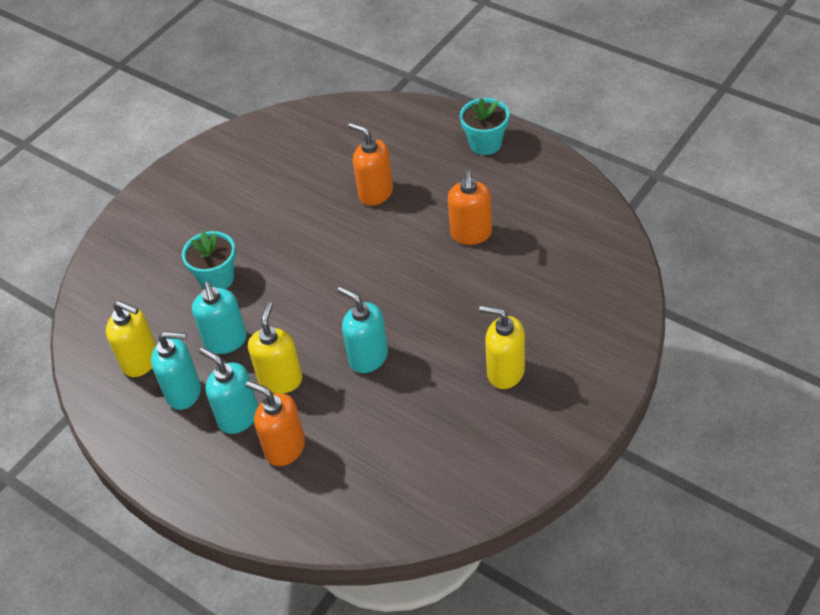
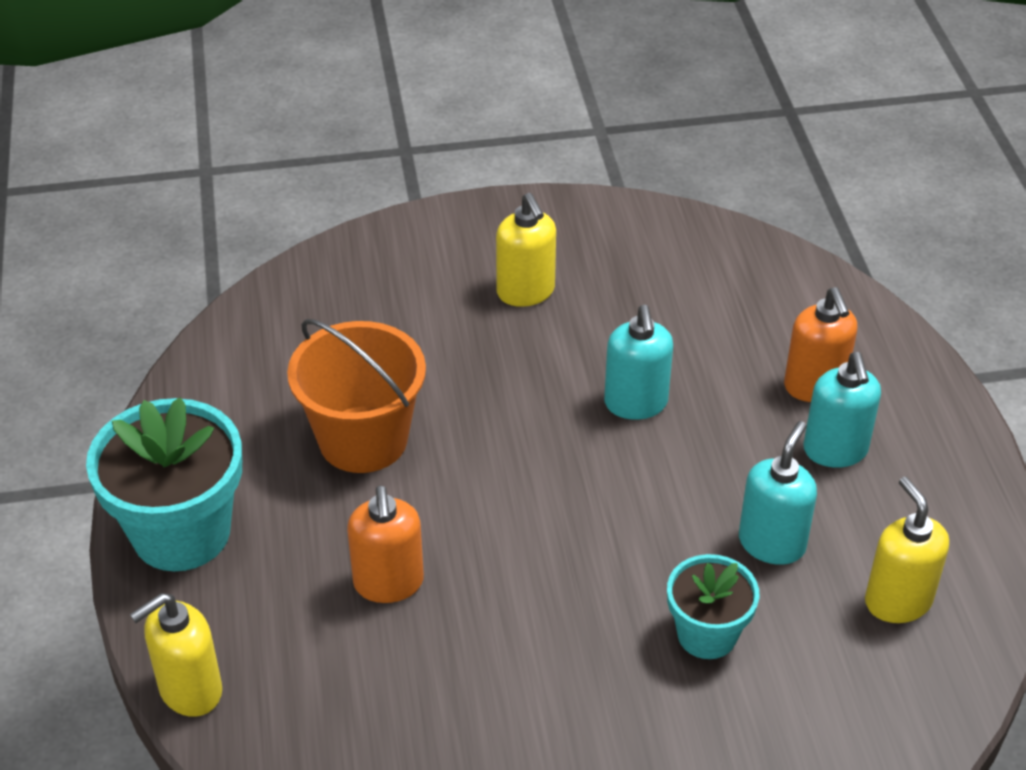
camera: 140 degrees left, 5 degrees down
(184, 392) = (874, 522): turquoise soap dispenser -> none
(280, 379) = (752, 452): yellow soap dispenser -> yellow soap dispenser (190, 690)
(471, 234) = (363, 439): orange soap dispenser -> orange bucket
(485, 143) = (181, 533): turquoise flower pot -> turquoise flower pot, size x1.72

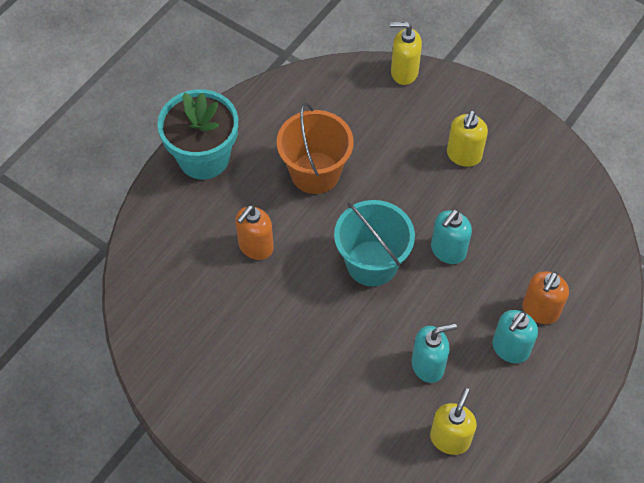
camera: 45 degrees right, 15 degrees up
(190, 690) = (140, 229): yellow soap dispenser -> yellow soap dispenser (404, 72)
(563, 485) = (372, 263): none -> turquoise bucket
(707, 634) = (352, 380): turquoise flower pot -> none

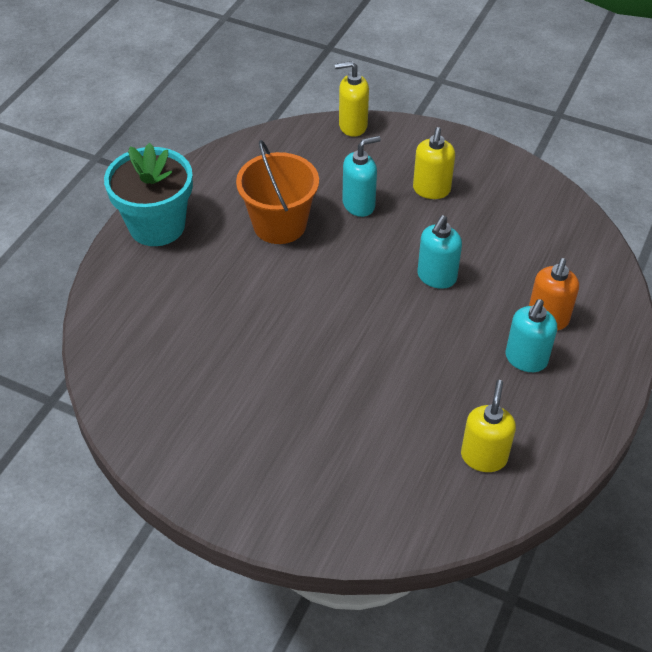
camera: 10 degrees left, 10 degrees down
(255, 247) = (229, 301): orange soap dispenser -> none
(372, 263) = (358, 299): turquoise bucket -> none
(428, 365) = (442, 388): turquoise soap dispenser -> turquoise soap dispenser (359, 204)

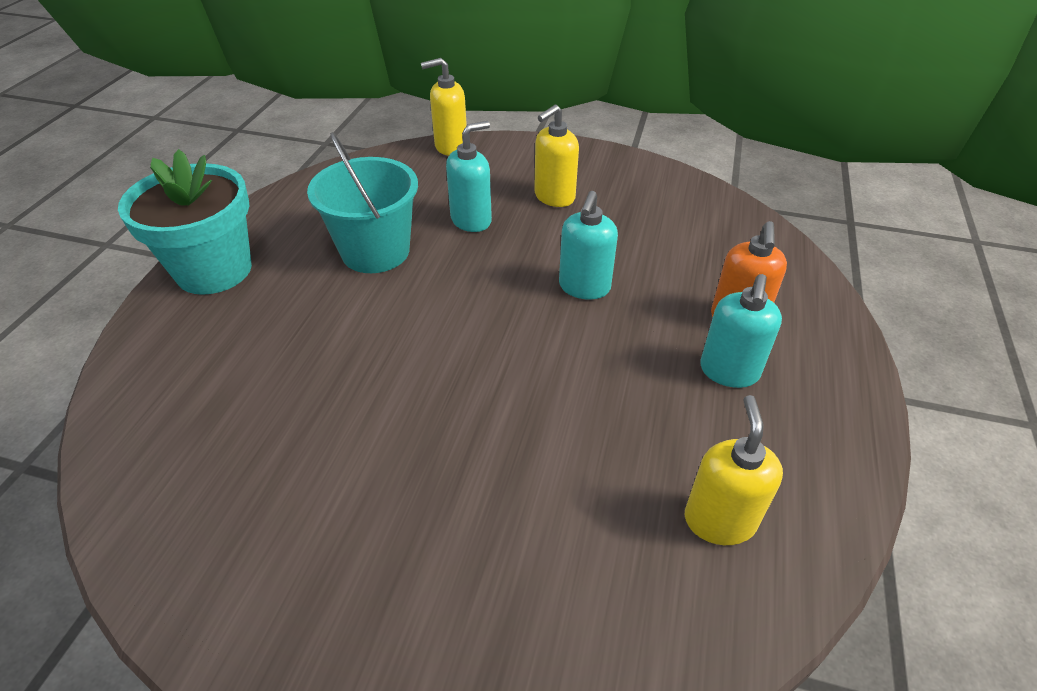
camera: 10 degrees left, 5 degrees down
(279, 224) = (375, 251): orange bucket -> turquoise bucket
(431, 190) = (554, 197): yellow soap dispenser -> yellow soap dispenser turned 45 degrees clockwise

